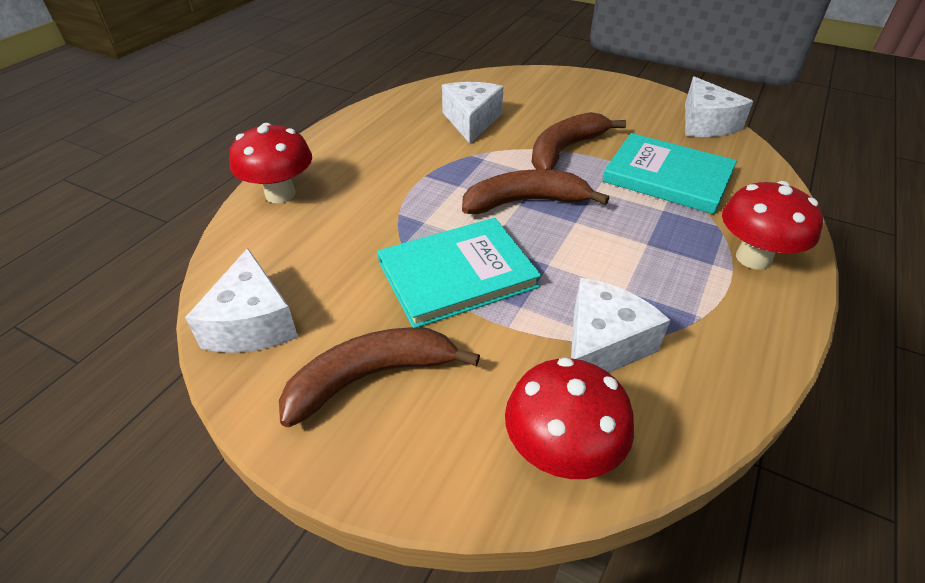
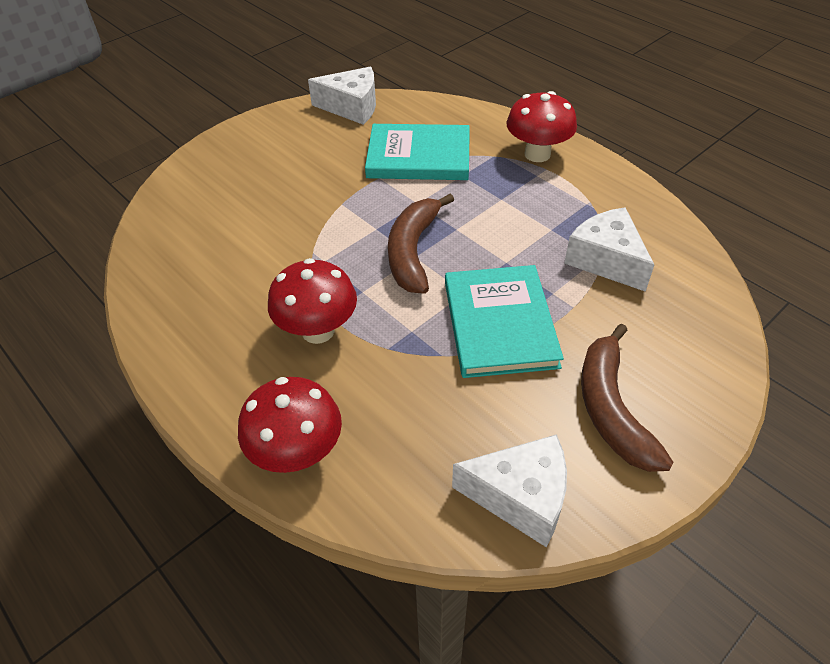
camera: 70 degrees left, 5 degrees up
(471, 121) = (243, 252): white cheese -> none
(561, 453) = (699, 312): red mushroom -> red mushroom (318, 331)
(565, 150) = (343, 201): brown banana -> none
(667, 177) = (419, 156): turquoise book -> turquoise book turned 45 degrees clockwise

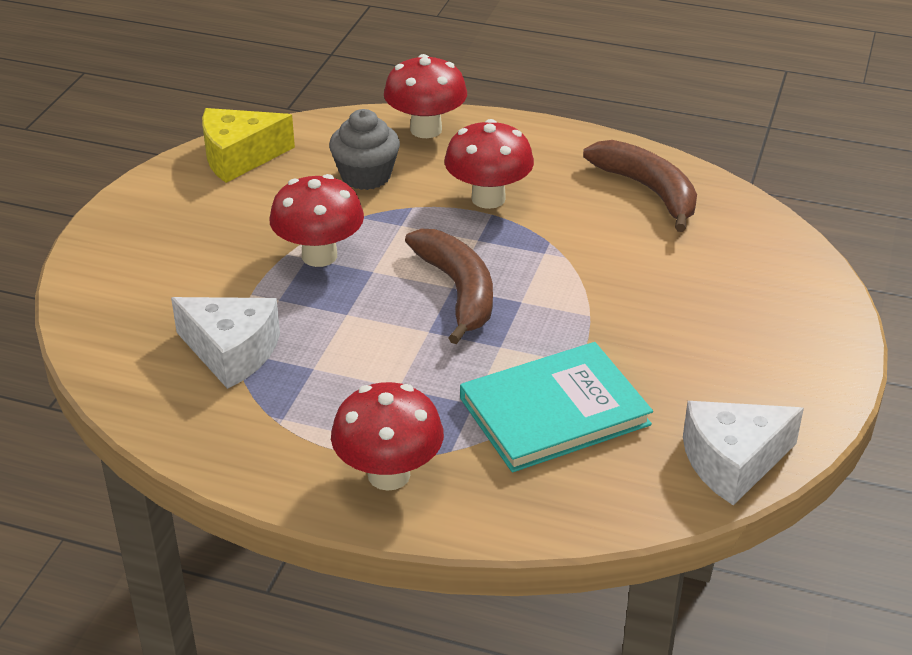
camera: 150 degrees right, 10 degrees down
(404, 406) = (366, 176): none -> grey cupcake
(499, 324) = (319, 256): turquoise book -> red mushroom
(520, 496) = (239, 157): white cheese -> yellow cheese
(612, 409) = (184, 226): brown banana -> brown banana (648, 191)

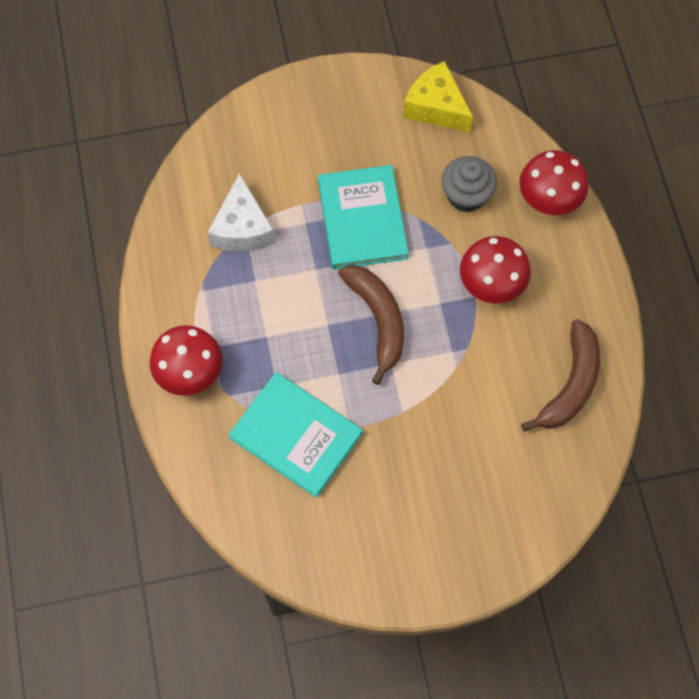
camera: 60 degrees right, 30 degrees up
(319, 256) = (362, 219): red mushroom -> turquoise book
(458, 291) = (378, 320): brown banana -> brown banana turned 60 degrees counterclockwise
(733, 462) = (309, 560): white cheese -> none

